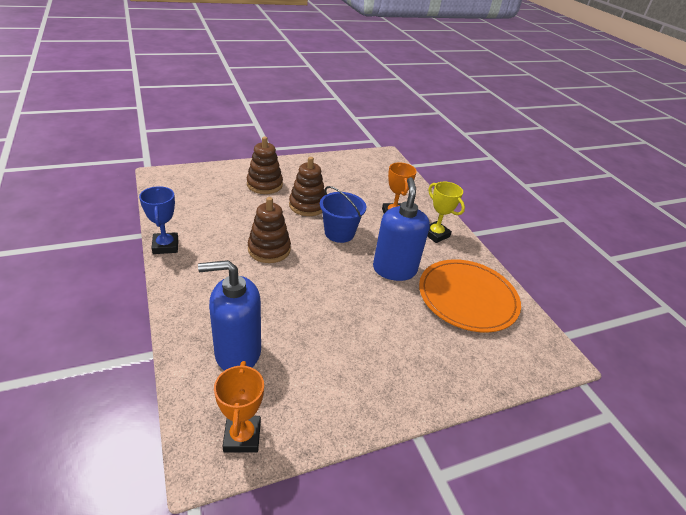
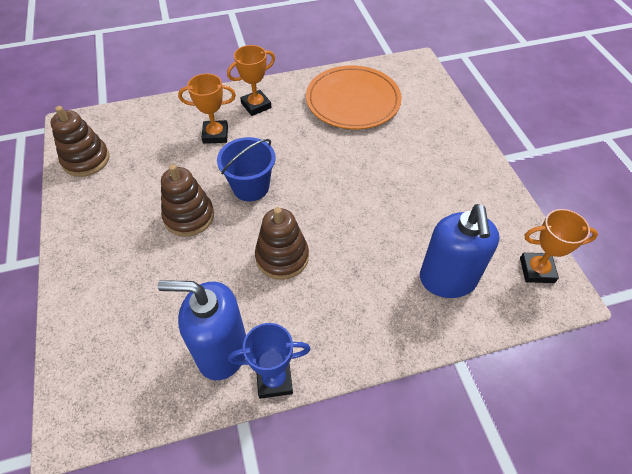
camera: 80 degrees left, 15 degrees up
(264, 184) = (128, 266): brown stacking toy -> brown stacking toy (86, 160)
(394, 269) = (315, 146): blue soap dispenser -> blue soap dispenser (222, 351)
(435, 234) = (256, 105): yellow trophy -> orange trophy

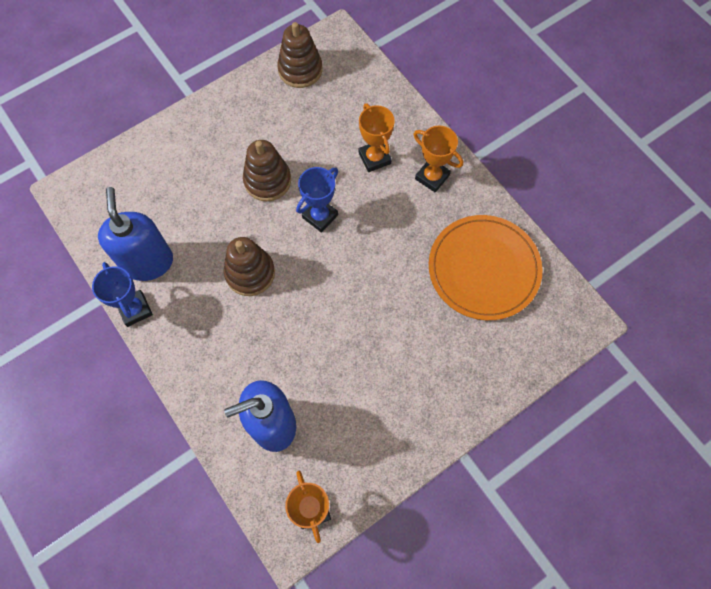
camera: 70 degrees right, 15 degrees up
(250, 187) = (320, 216): blue bucket -> blue trophy

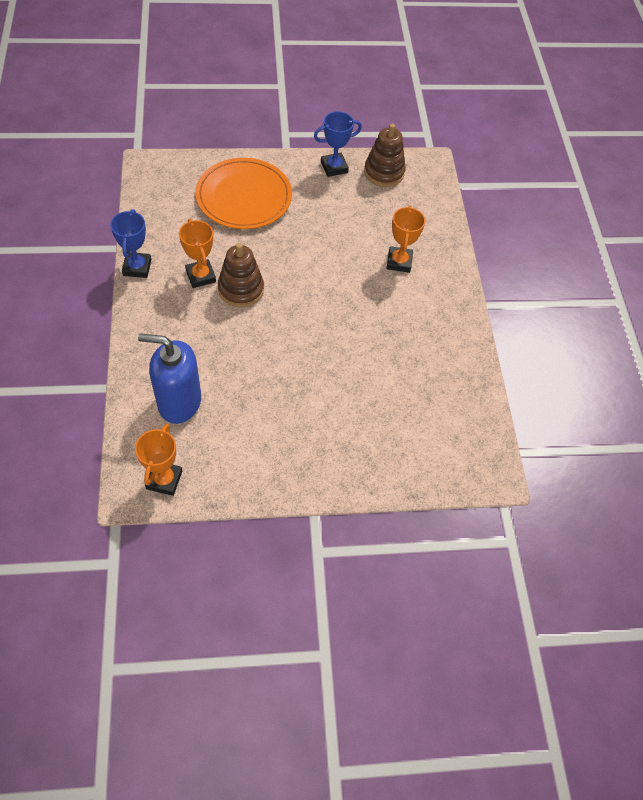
camera: 25 degrees right, 10 degrees down
(148, 262) = (170, 241): blue soap dispenser -> none
(267, 180) = (301, 234): brown stacking toy -> none
(320, 216) = (324, 279): blue trophy -> blue trophy (334, 167)
(432, 177) = (437, 299): orange trophy -> orange trophy (200, 276)
(484, 269) = (432, 388): orange plate -> orange plate (244, 196)

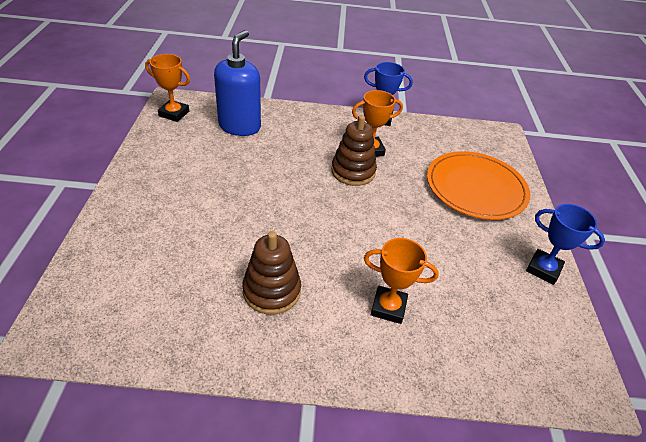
camera: 100 degrees right, 15 degrees down
(334, 167) = (543, 269): blue trophy -> blue trophy turned 45 degrees counterclockwise
(384, 172) = (550, 322): brown stacking toy -> brown stacking toy (271, 291)

